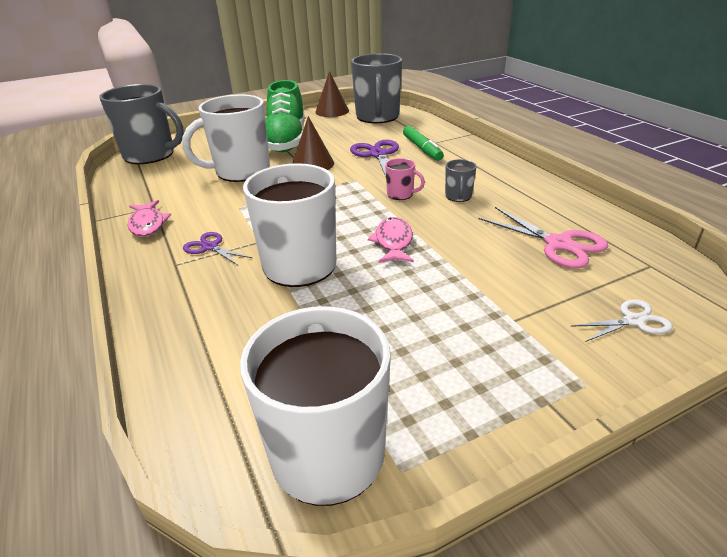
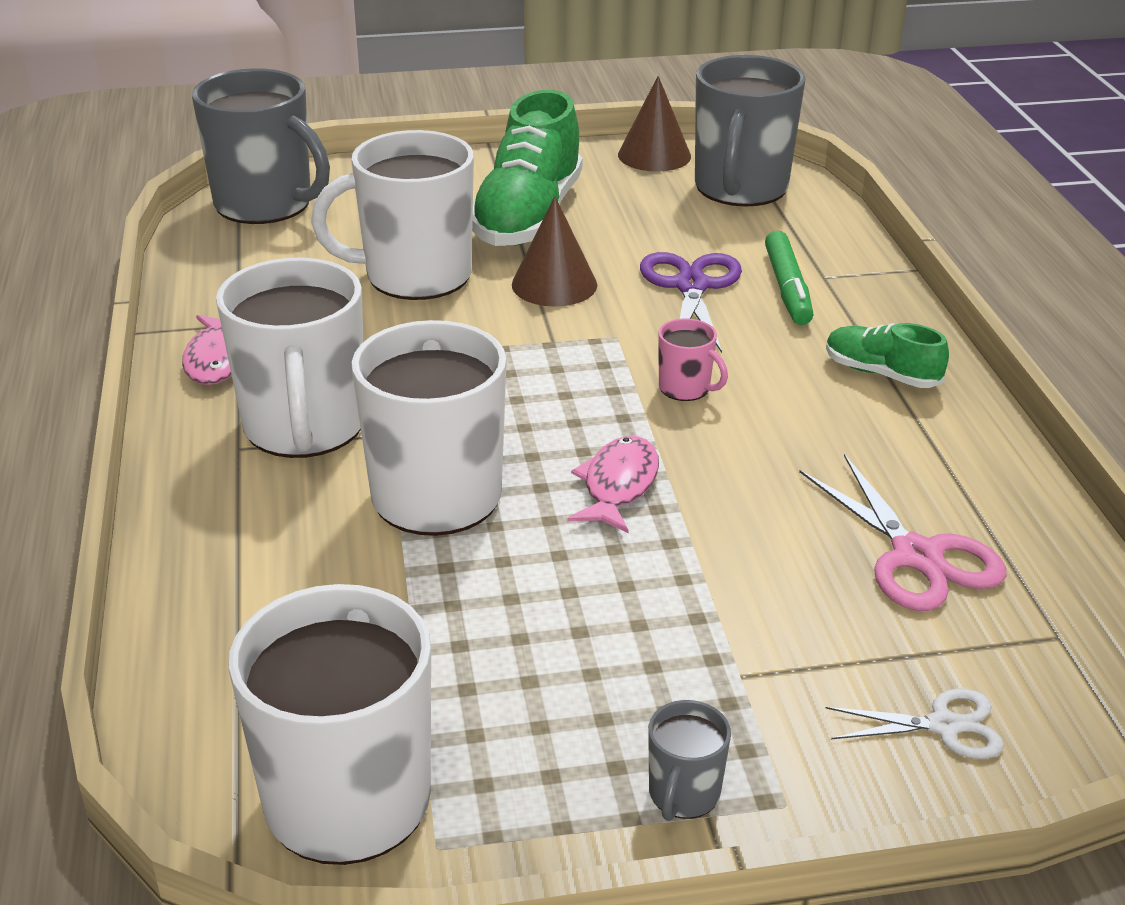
camera: 15 degrees right, 0 degrees up
(210, 247) = (304, 427): purple scissors -> white mug
(458, 196) = (792, 416): grey mug -> grey mug (683, 794)
(486, 173) = (881, 374): none -> green shoe

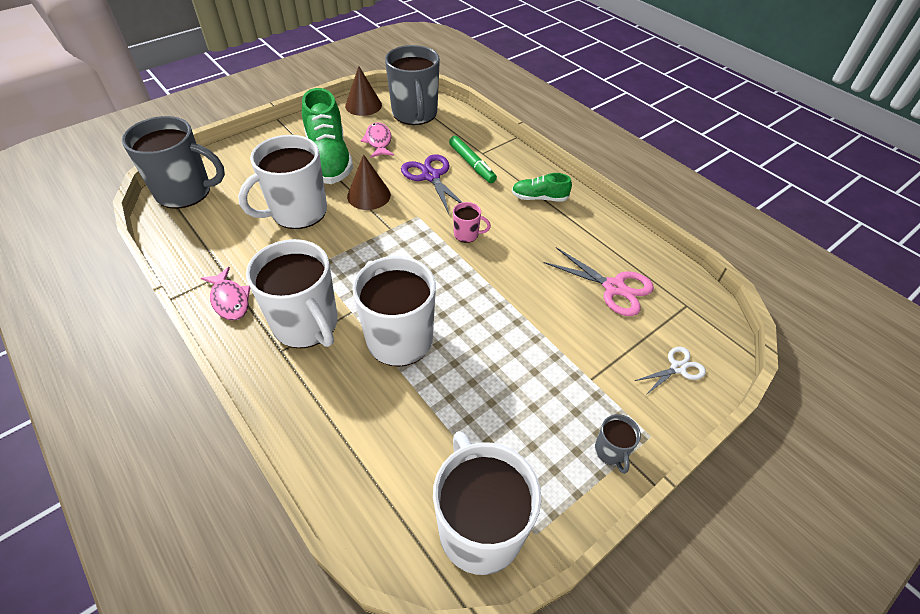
camera: 30 degrees left, 15 degrees up
(618, 486) = (475, 300): pink fish -> pink fish (378, 141)

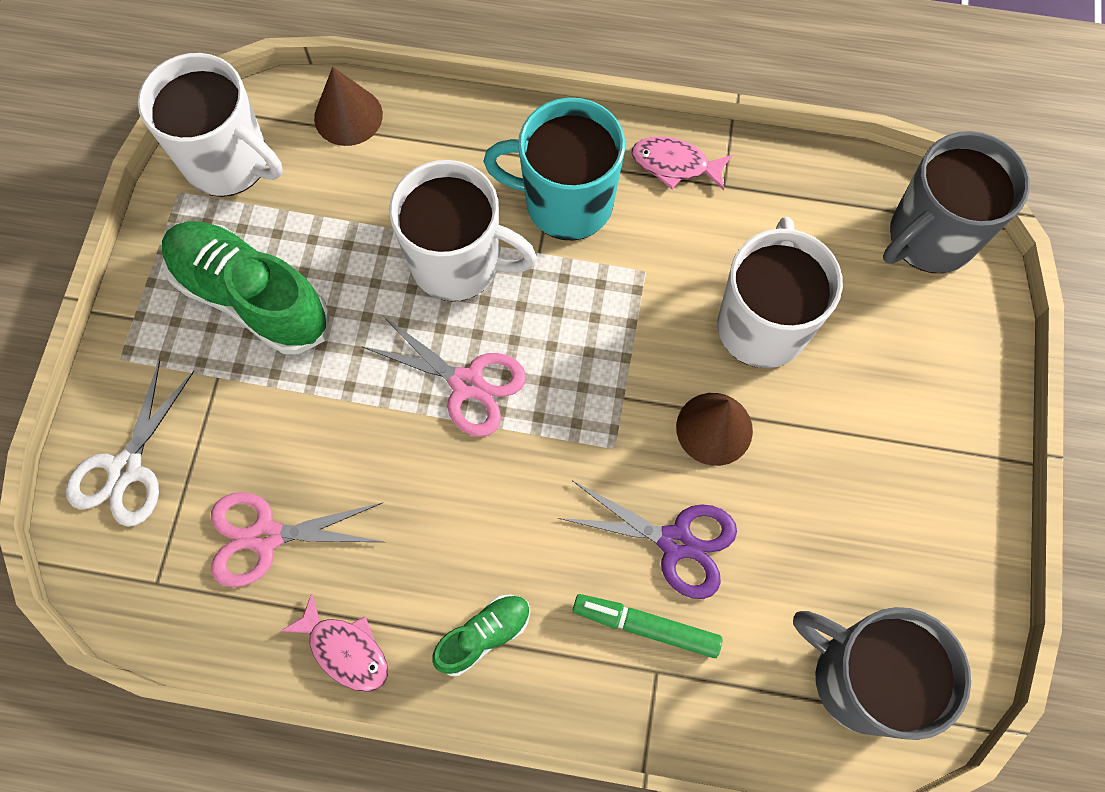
camera: 140 degrees right, 20 degrees up
(306, 325) = (565, 203): white mug -> turquoise mug
(329, 159) = (848, 448): green shoe -> green shoe (251, 297)
(363, 105) = (963, 622): brown cone -> brown cone (348, 116)
(378, 141) = (831, 551): pink fish -> pink fish (345, 650)
(455, 281) = (467, 383): none -> pink scissors
(467, 234) = (520, 470): pink mug -> none
(611, 451) = (151, 312): grey mug -> none
(678, 368) = (126, 469): white scissors -> white scissors, size x1.65

